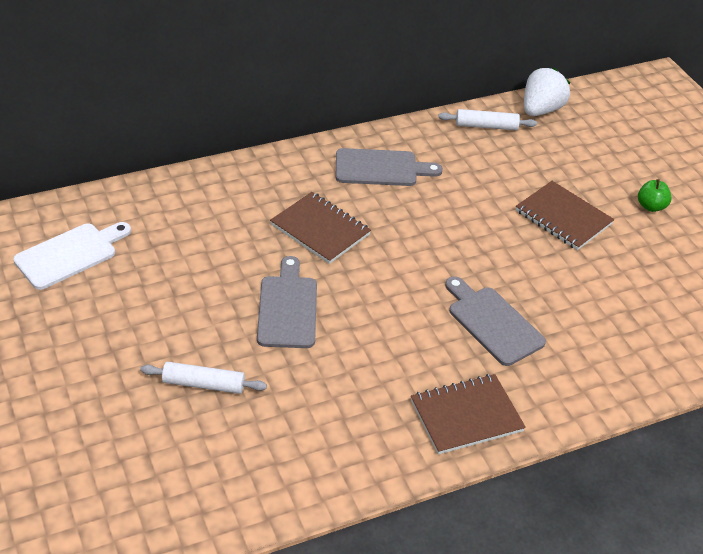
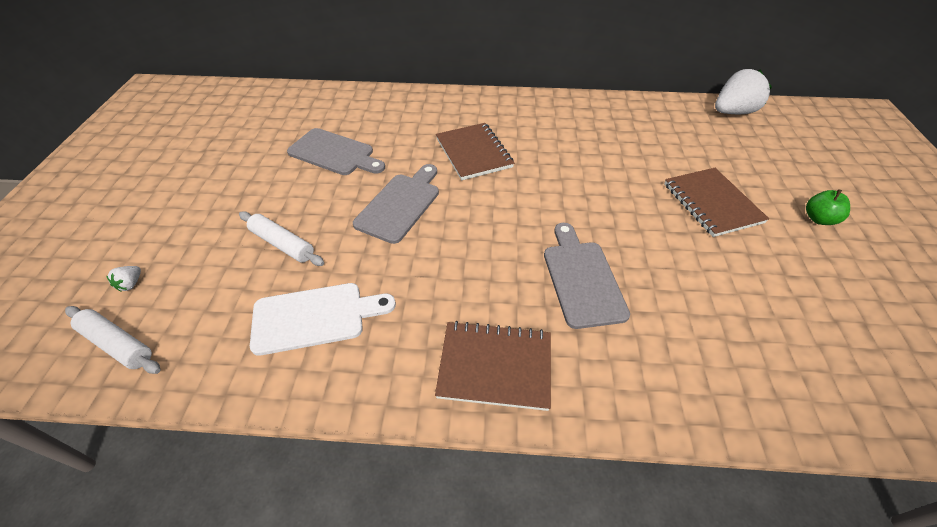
camera: 30 degrees right, 5 degrees up
(70, 254) = (278, 121): white cutting board -> white cutting board (315, 317)
(86, 472) = (131, 284): none -> white strawberry
(381, 168) = (557, 122): grey cutting board -> grey cutting board (334, 153)
(486, 126) = (672, 113): white rolling pin -> white rolling pin (118, 344)

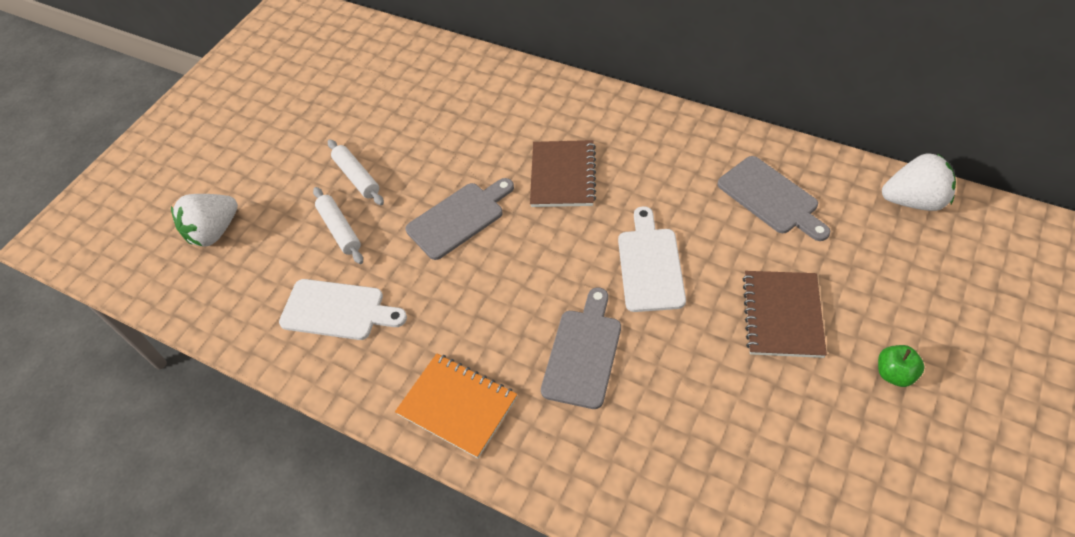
camera: 30 degrees right, 5 degrees up
(118, 344) = (191, 283): white rolling pin -> white rolling pin (357, 177)
(131, 284) = (214, 232): white strawberry -> white strawberry, size x2.46
(334, 153) = (426, 138): grey cutting board -> grey cutting board (771, 198)
(495, 366) = (457, 406): brown notebook -> orange notebook
(588, 196) = (650, 265): none -> white cutting board

